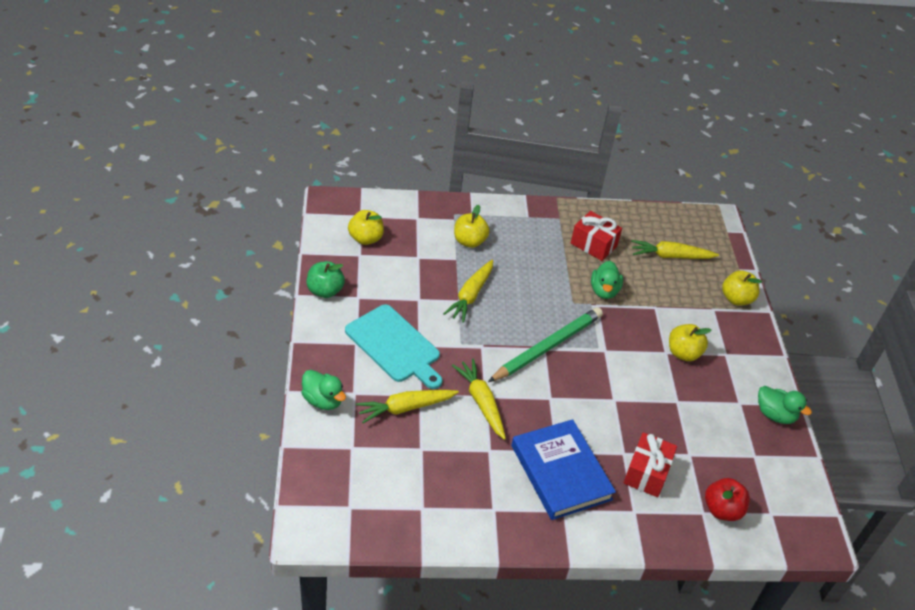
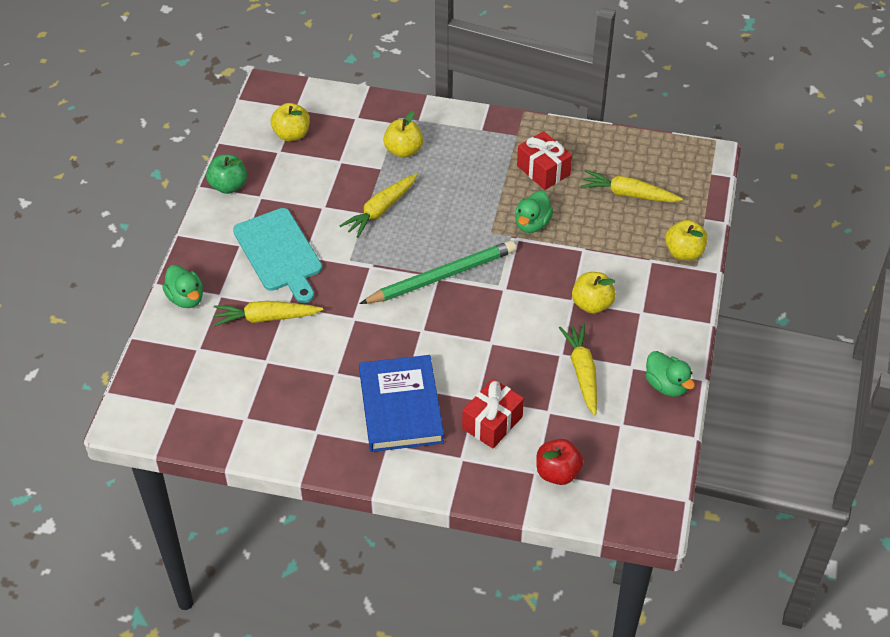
camera: 20 degrees right, 5 degrees up
(481, 402) = (346, 324): yellow carrot -> yellow carrot (582, 372)

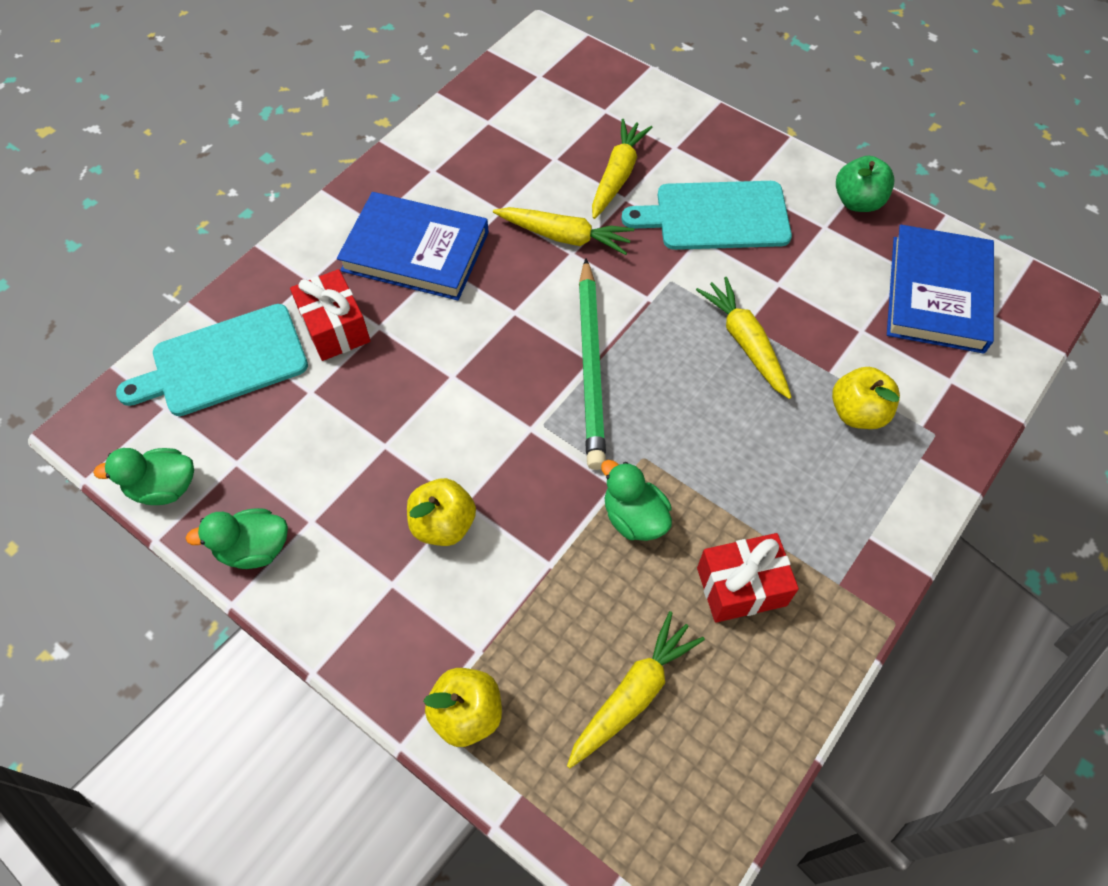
camera: 115 degrees right, 10 degrees up
(186, 298) = (684, 119): green duck -> green duck (164, 487)
(291, 134) = (937, 293): yellow apple -> blue book
(557, 473) = (223, 362): red apple -> turquoise cutting board
(582, 372) = (341, 456): yellow carrot -> yellow carrot (564, 236)

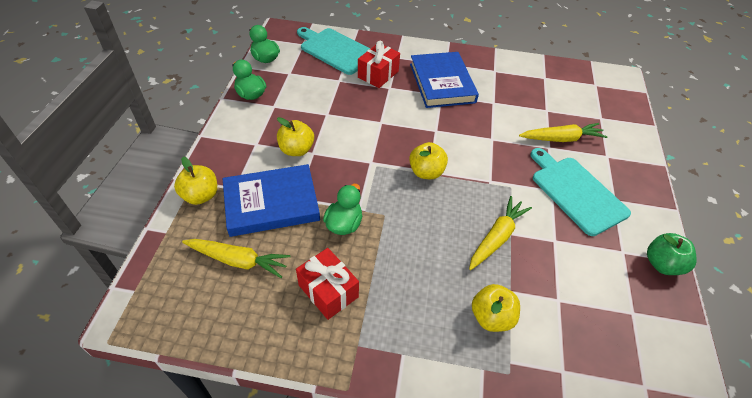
camera: 60 degrees right, 10 degrees down
(564, 236) = (499, 132): yellow carrot -> none
(591, 366) = (426, 172): green pencil -> yellow apple
(937, 293) = (630, 339): blue book -> blue book (271, 203)

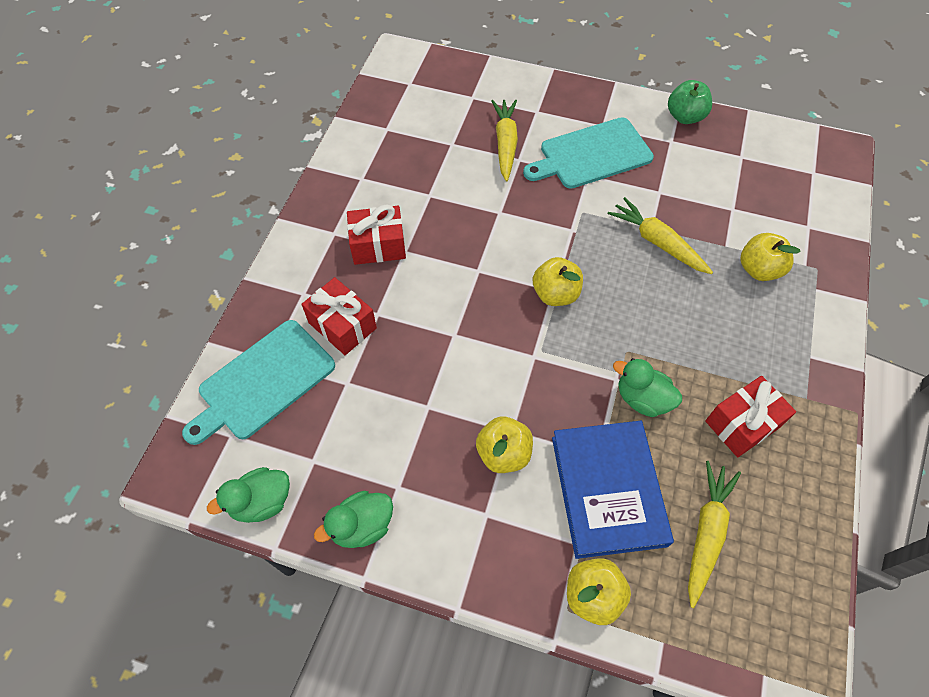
camera: 80 degrees left, 10 degrees up
(442, 83) = (378, 245): blue book -> red gift

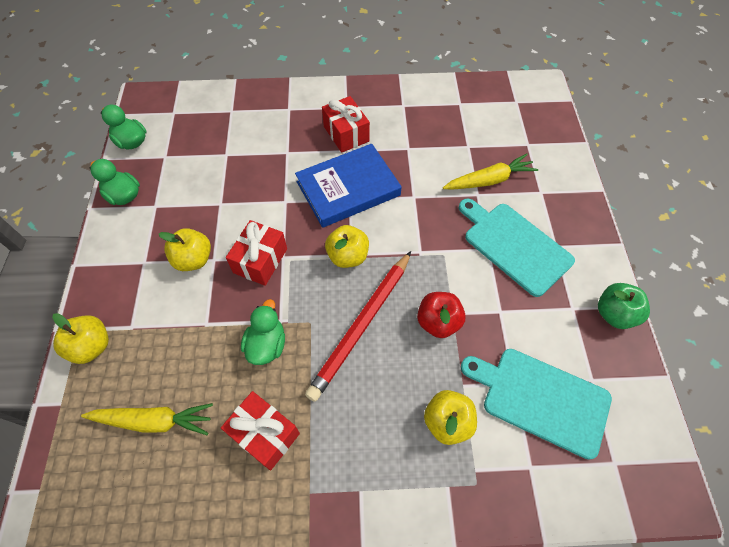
camera: 70 degrees right, 0 degrees up
(262, 382) = (214, 113): turquoise cutting board -> turquoise cutting board (540, 399)
(342, 325) = (270, 137): red gift -> red gift (260, 260)
(608, 490) = (178, 337): blue book -> blue book (348, 188)
(643, 306) = (362, 325): none -> red pencil
(657, 242) = (438, 322): yellow carrot -> red apple

